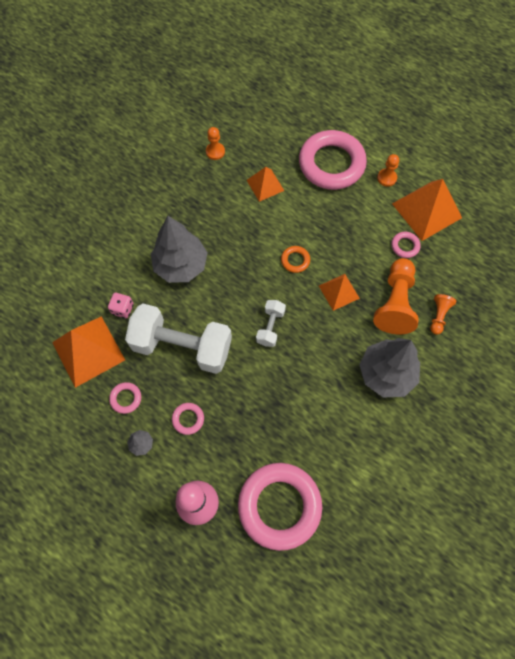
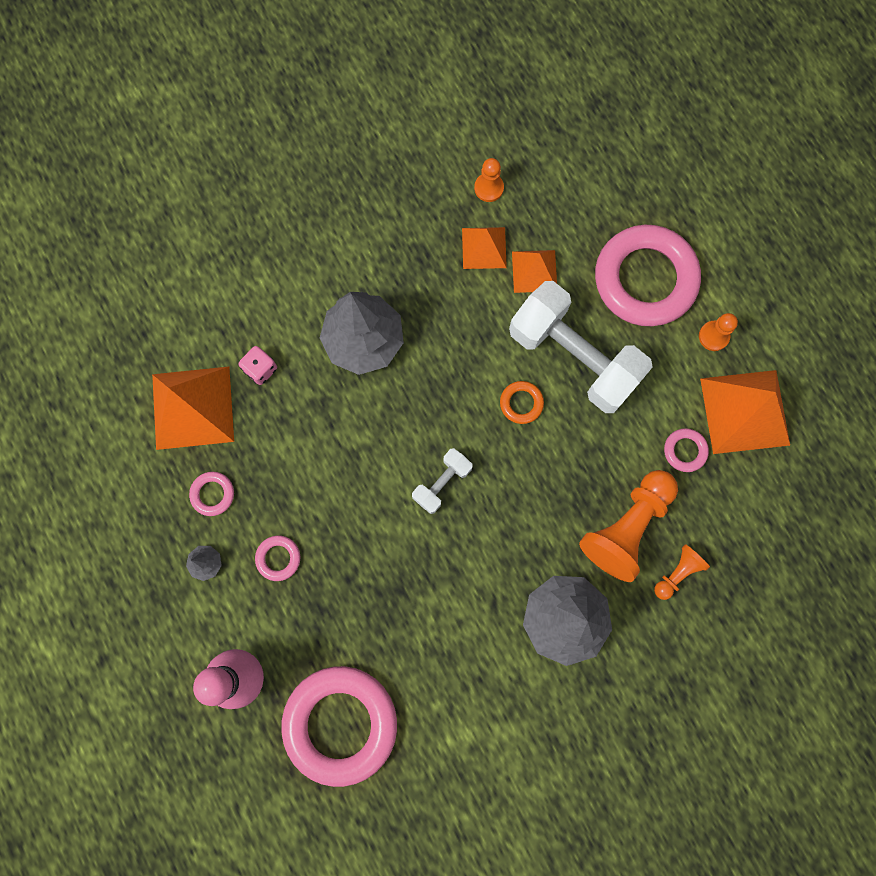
camera: 25 degrees right, 10 degrees up
(182, 346) = (314, 457): white dumbbell -> white dumbbell (574, 357)
(339, 291) = (558, 475): orange pyramid -> orange pyramid (484, 247)

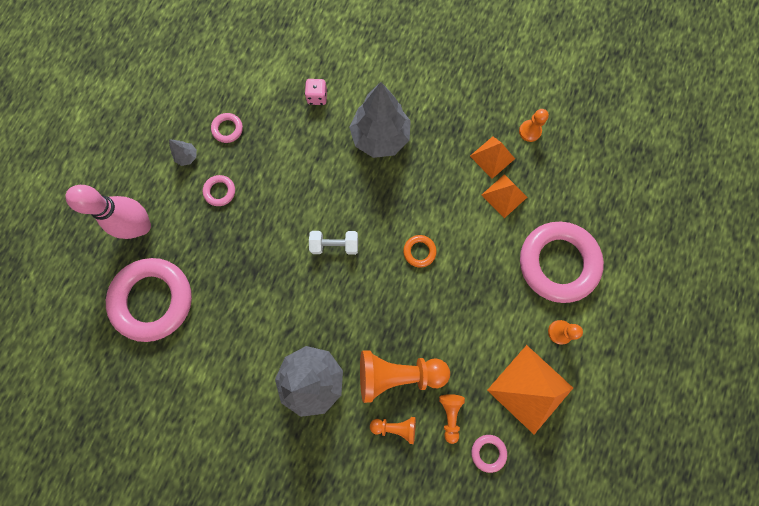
camera: 50 degrees right, 0 degrees up
(192, 407) = (266, 80): orange pyramid -> none
(574, 357) = (473, 259): white dumbbell -> none
(685, 451) = (474, 371): pink ring -> pink ring (488, 452)
(708, 509) = (450, 414): none -> orange pawn

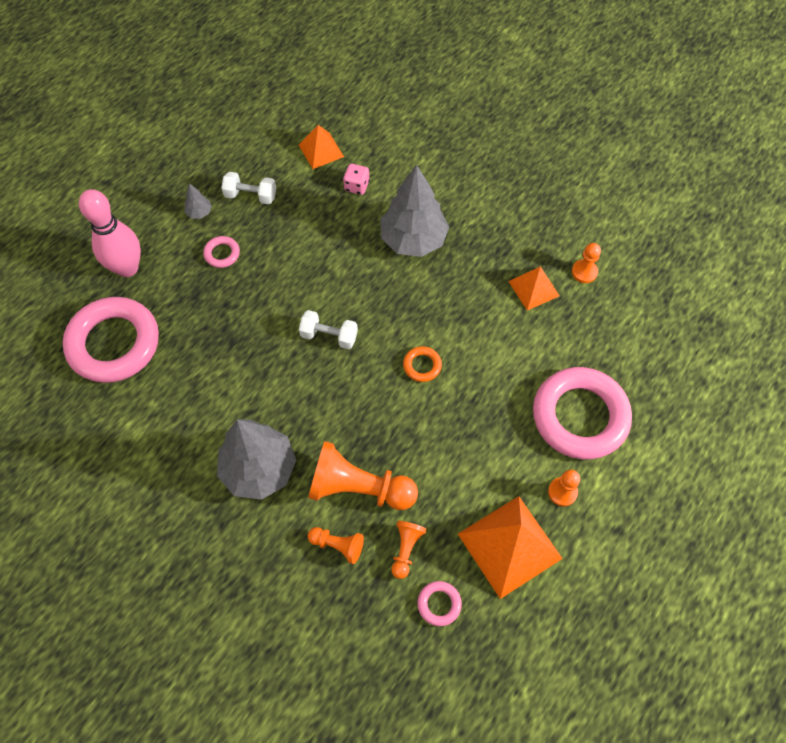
camera: 15 degrees right, 15 degrees down
(228, 129) = (251, 196): pink ring -> white dumbbell
(504, 196) = (536, 331): orange pyramid -> orange pyramid (321, 150)

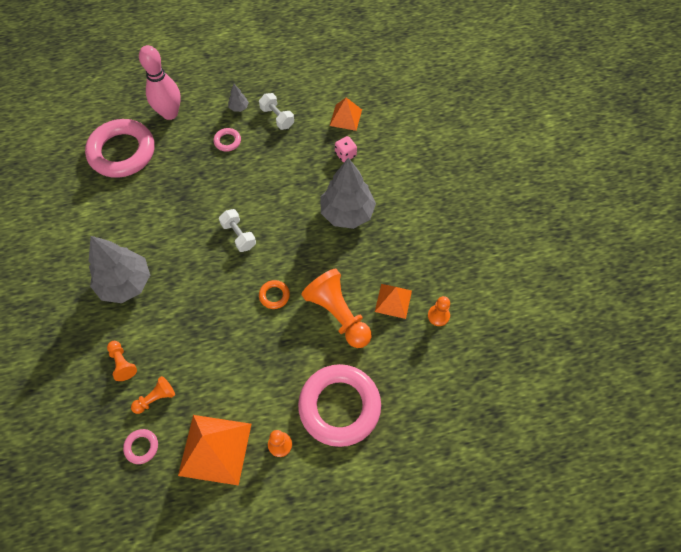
camera: 40 degrees right, 0 degrees up
(358, 488) = (166, 339): orange pawn -> orange pawn (338, 314)

